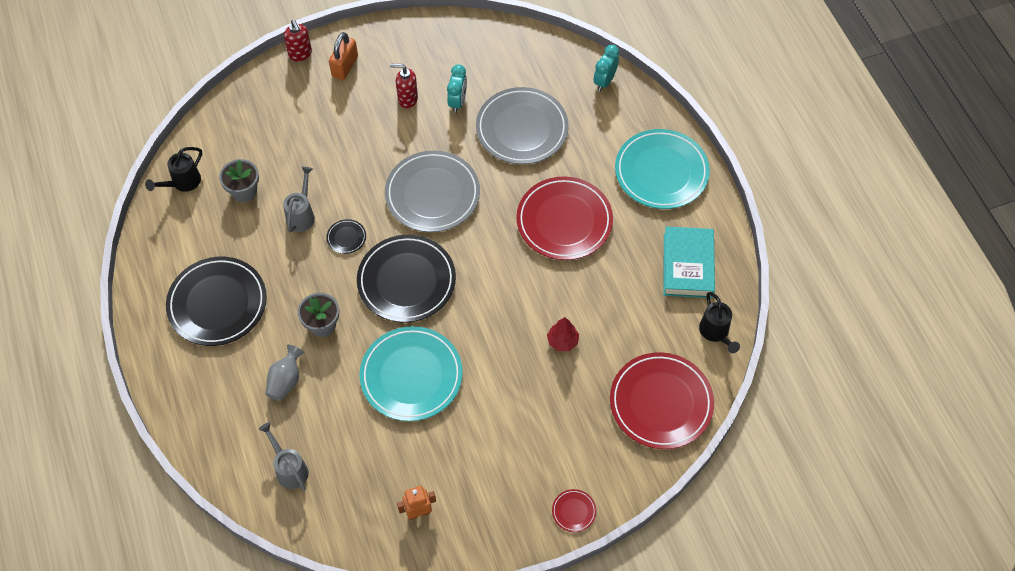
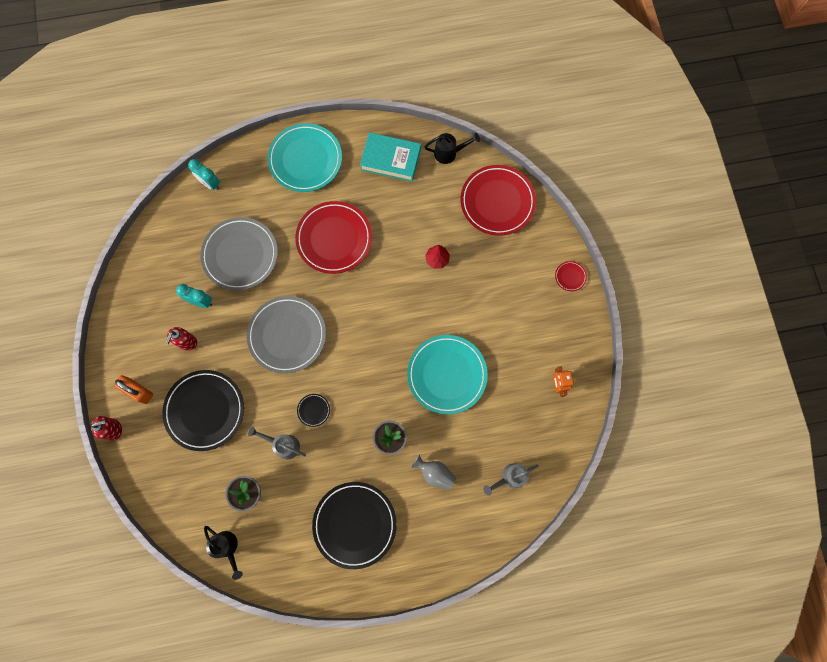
camera: 80 degrees left, 15 degrees up
(406, 281) = (363, 367): black plate -> black plate (205, 410)

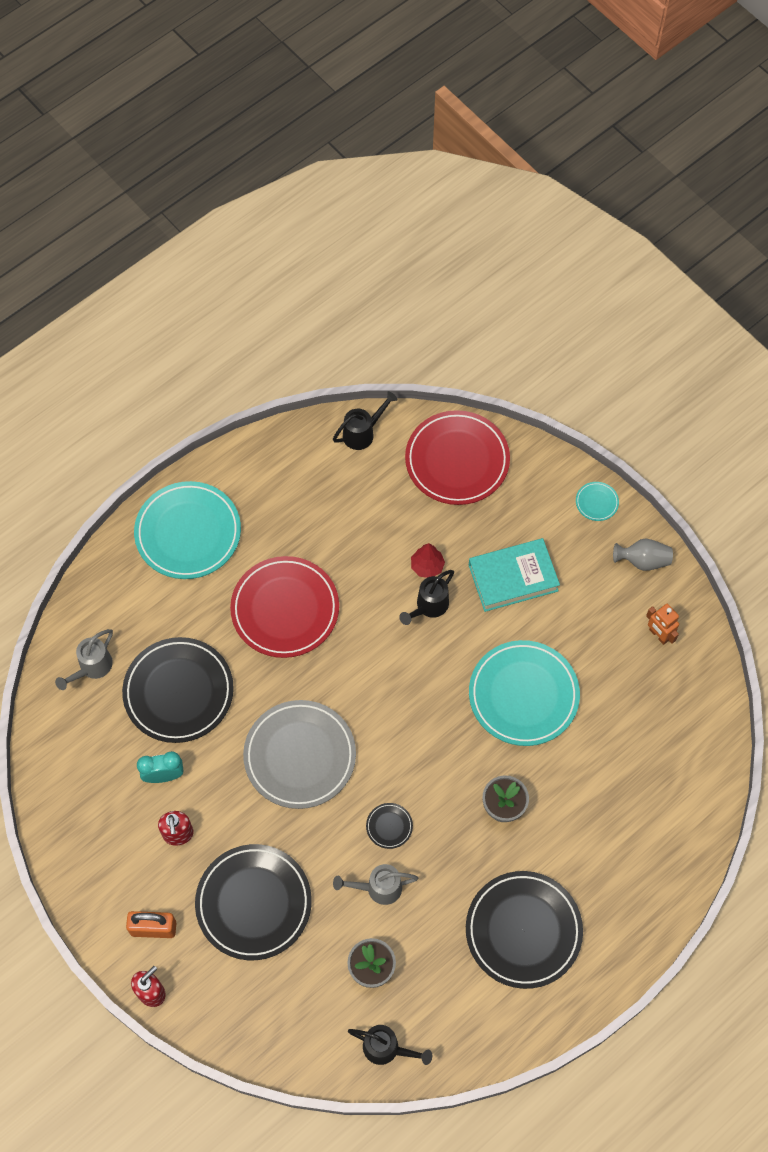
camera: 30 degrees left, 10 degrees down
(210, 183) = (82, 625): turquoise clock -> none
(240, 255) = (178, 692): grey plate -> black plate
(390, 159) = (295, 477): turquoise book -> turquoise book (513, 578)
(422, 285) = (429, 606): none -> black watering can
(435, 473) = (580, 817): grey vase -> grey vase (642, 561)
(510, 477) = (670, 771): grey watering can -> grey watering can (92, 667)
(570, 276) = (596, 502): red plate -> turquoise plate

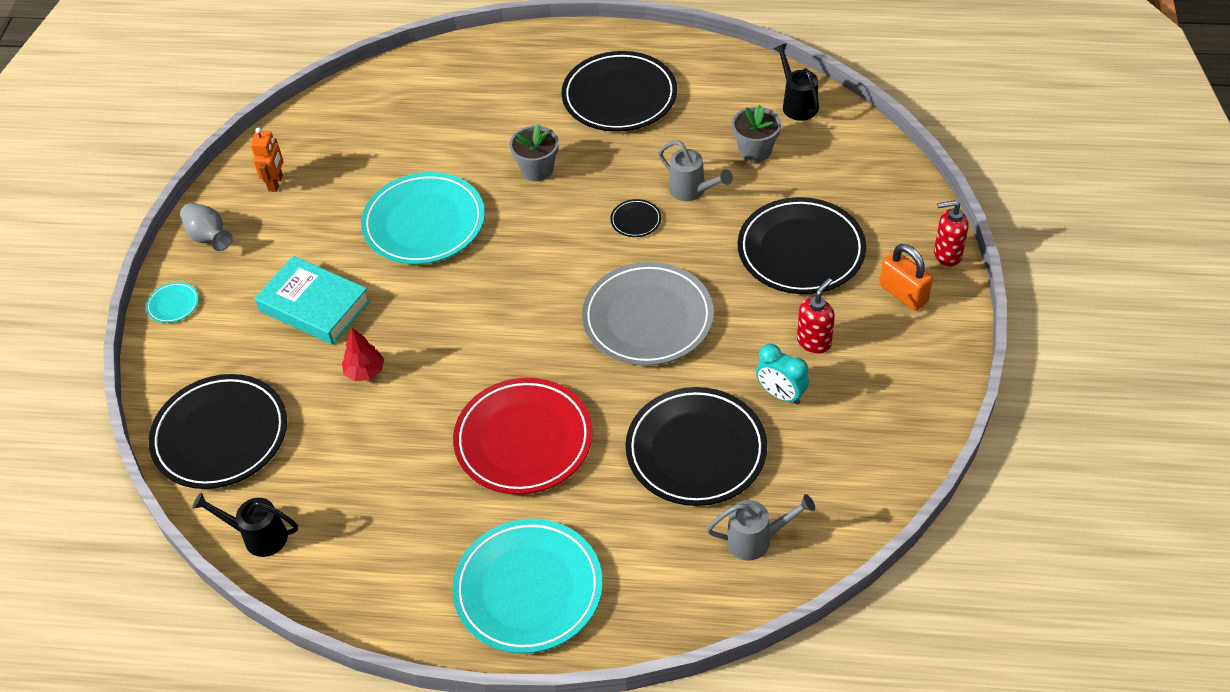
camera: 130 degrees left, 15 degrees down
(429, 606) = (406, 340): black watering can -> none
(457, 460) = (220, 435): red plate -> black plate

